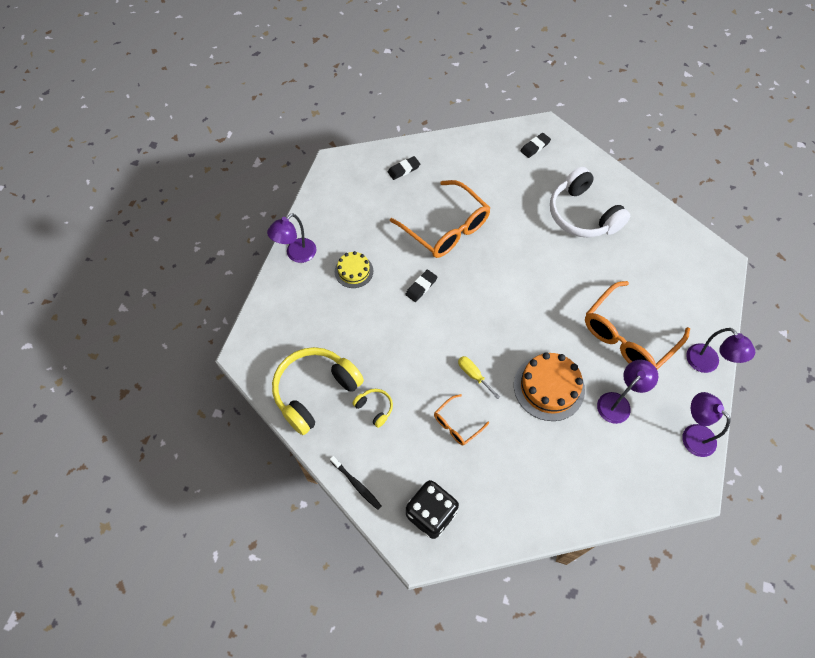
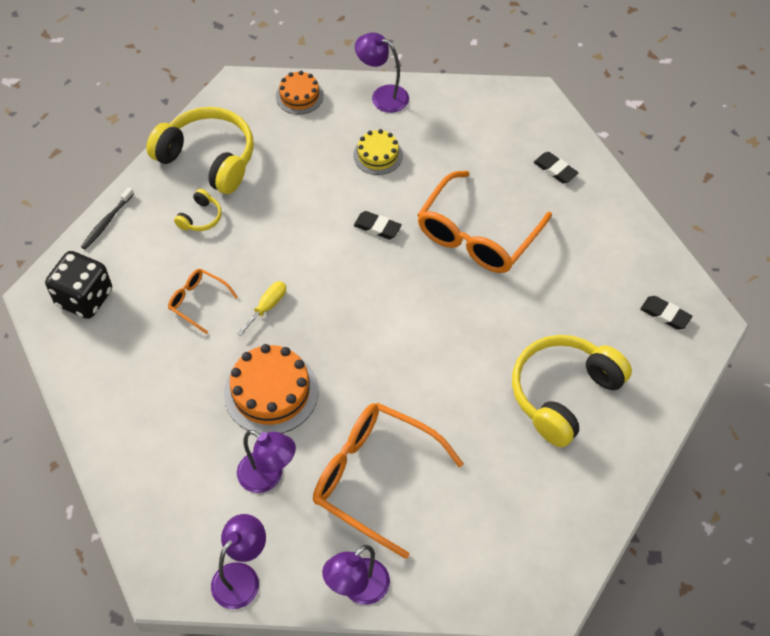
camera: 75 degrees right, 5 degrees down
(274, 311) = (299, 96): none -> orange cake
(582, 215) = (563, 394): white headphones -> yellow headphones

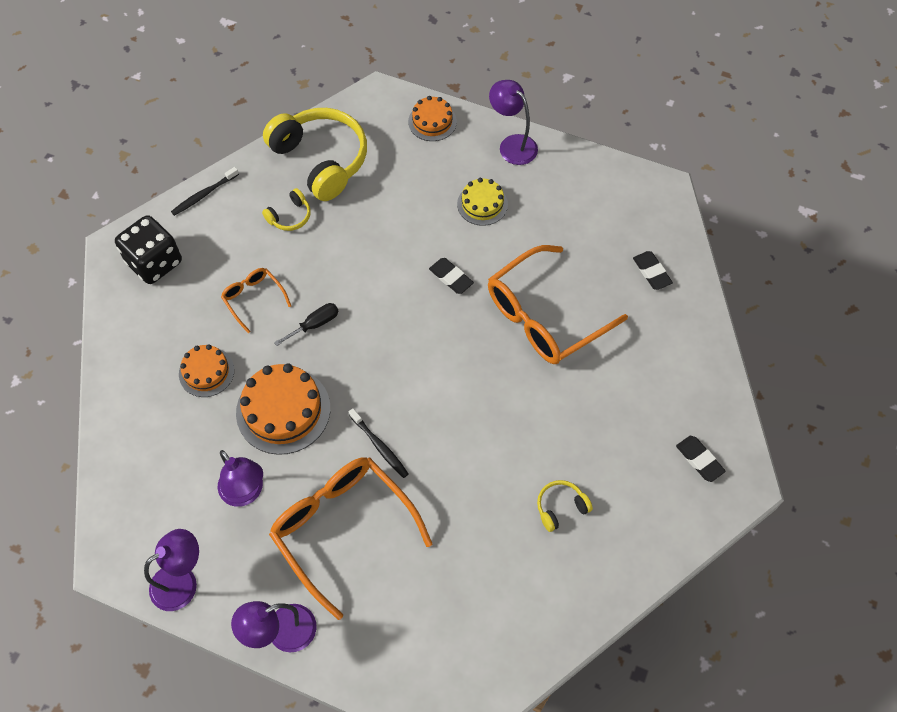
camera: 20 degrees right, 5 degrees up
(181, 381) = (206, 372): none -> orange cake
(267, 306) = (315, 324): yellow screwdriver -> black screwdriver
(376, 395) = (380, 446): none -> black toothbrush
(563, 394) = (560, 507): yellow headphones -> yellow headphones, size x0.44

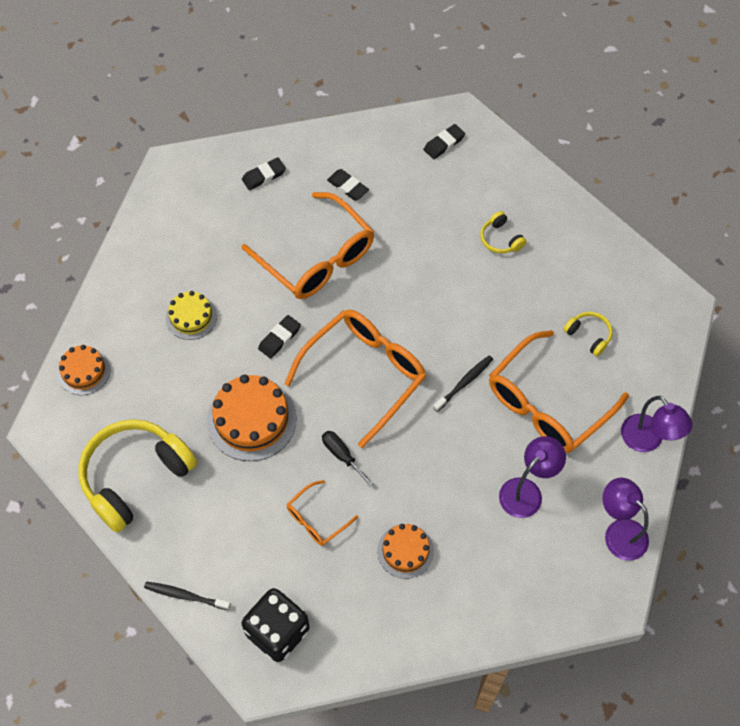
camera: 95 degrees left, 0 degrees up
(203, 195) = (185, 595): black toothbrush -> black toothbrush turned 150 degrees clockwise
(283, 410) = (439, 471): orange cake -> orange cake (251, 419)
(290, 216) = (212, 498): yellow headphones -> yellow headphones (589, 335)
(401, 351) = (364, 374): none -> orange glasses
(512, 144) = (116, 294): purple lamp -> none
(637, 352) = (348, 187): none -> black eraser

